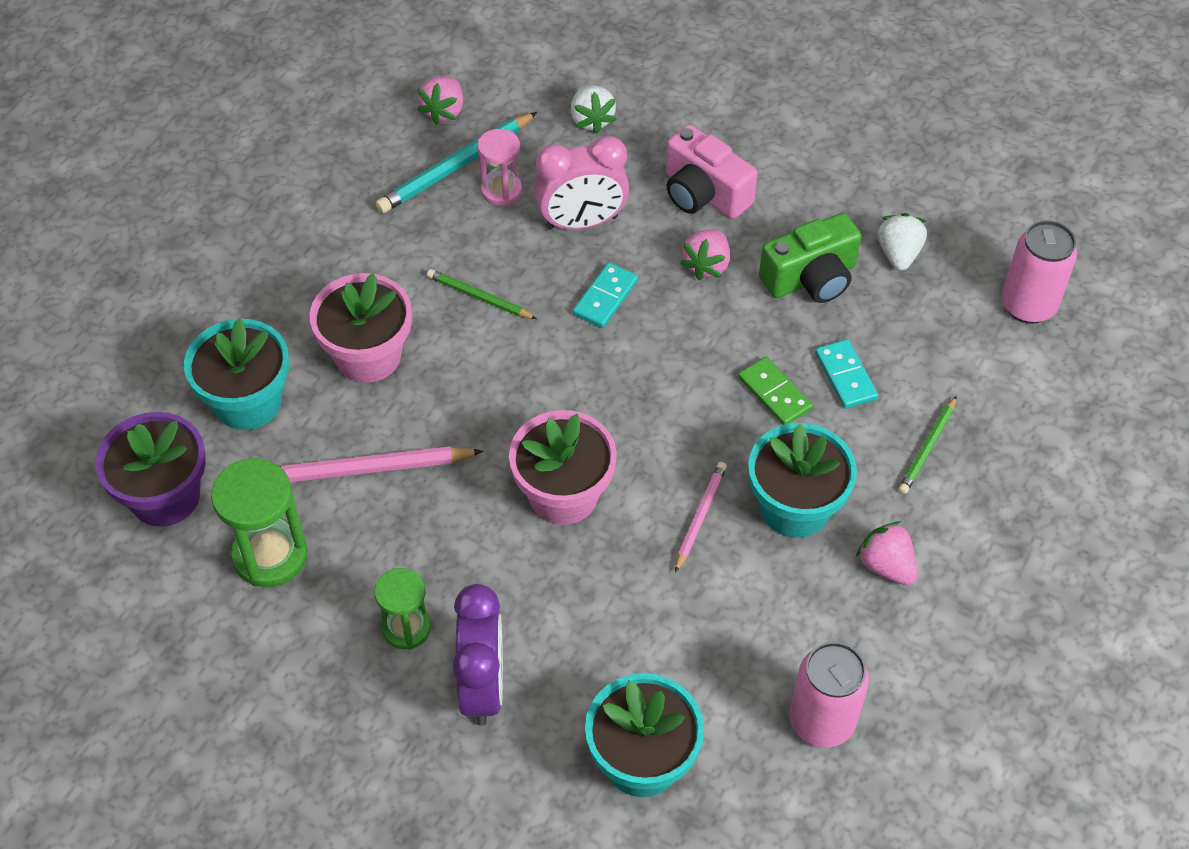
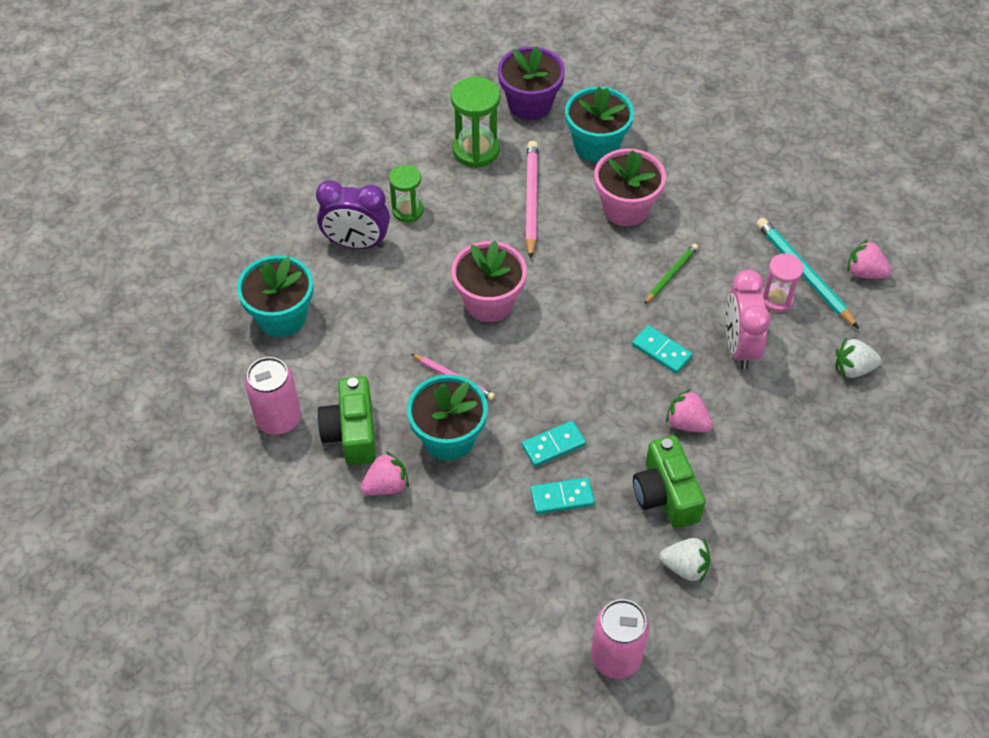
camera: 100 degrees right, 0 degrees up
(704, 193) = (765, 434): pink camera -> none
(774, 393) = (553, 445): green domino -> turquoise domino
(818, 623) = (352, 432): none -> green camera
(927, 448) = (483, 539): green pencil -> none

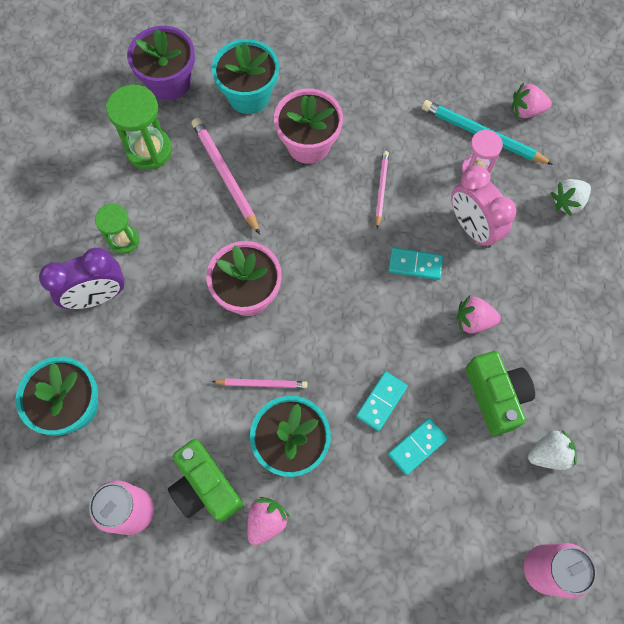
camera: 30 degrees left, 15 degrees up
(665, 494) = (495, 396): green camera -> green camera turned 150 degrees counterclockwise
(671, 275) = (381, 189): green pencil -> pink pencil

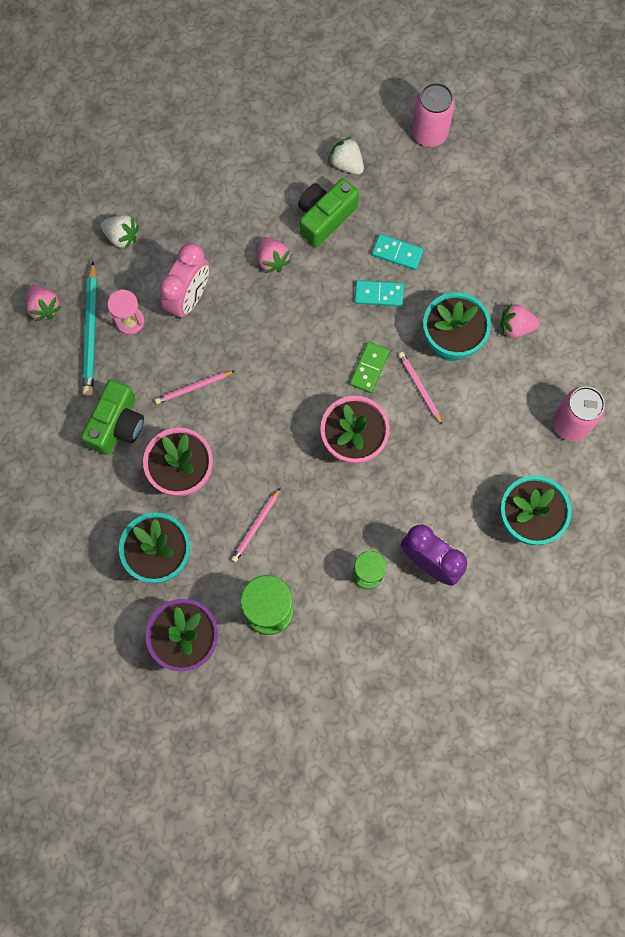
camera: 120 degrees left, 5 degrees up
(205, 486) = (520, 383): green camera -> green camera (117, 424)
(225, 176) = (256, 526): pink pencil -> pink pencil, size x0.59
(310, 348) = (369, 368): none -> green domino
(415, 264) = (249, 326): turquoise domino -> none

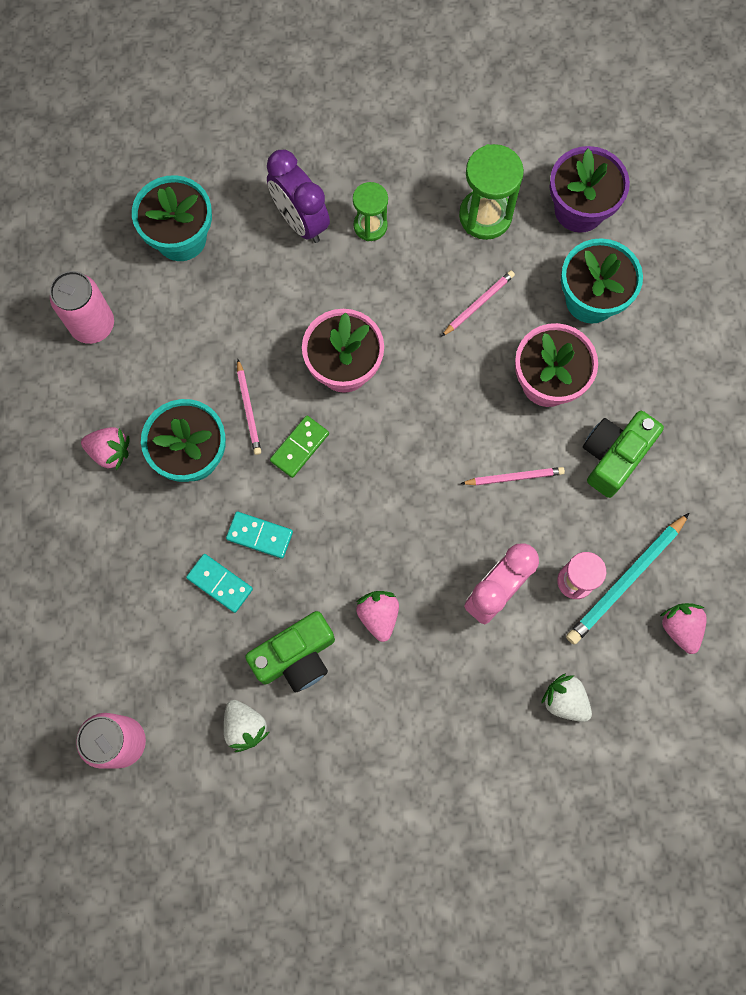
camera: 165 degrees left, 0 degrees up
(91, 331) = (626, 580): turquoise pencil -> turquoise pencil turned 150 degrees counterclockwise

